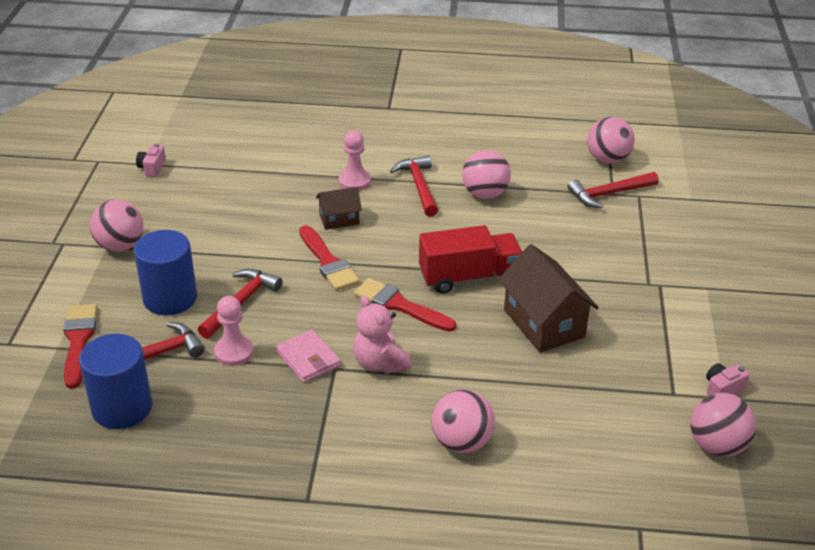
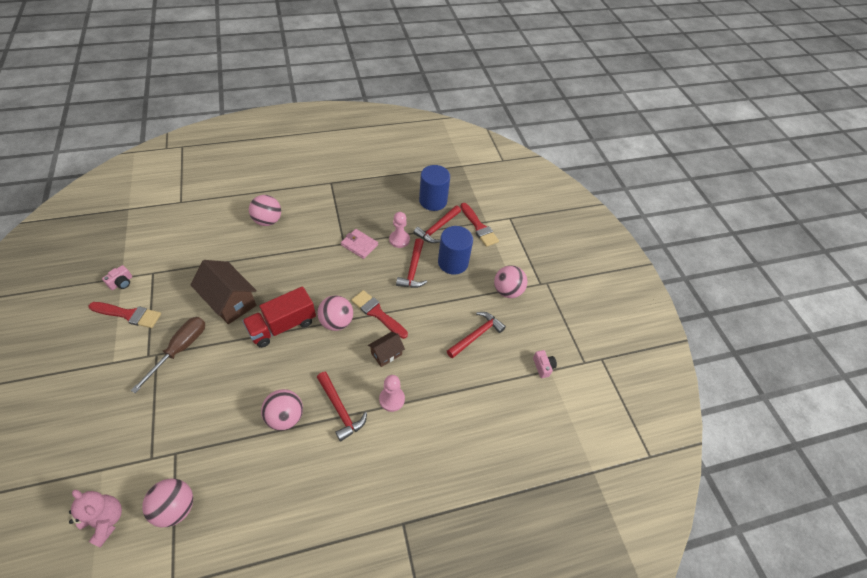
camera: 155 degrees right, 15 degrees up
(379, 363) = (321, 252): pink teddy bear -> pink teddy bear (106, 520)
(399, 305) = (321, 292): red brush -> red brush (129, 314)
(609, 194) = (178, 451): red hammer -> red hammer (476, 335)
(615, 282) = (180, 349): none -> brown screwdriver
(717, 446) = (133, 248): pink ball -> pink ball (336, 322)

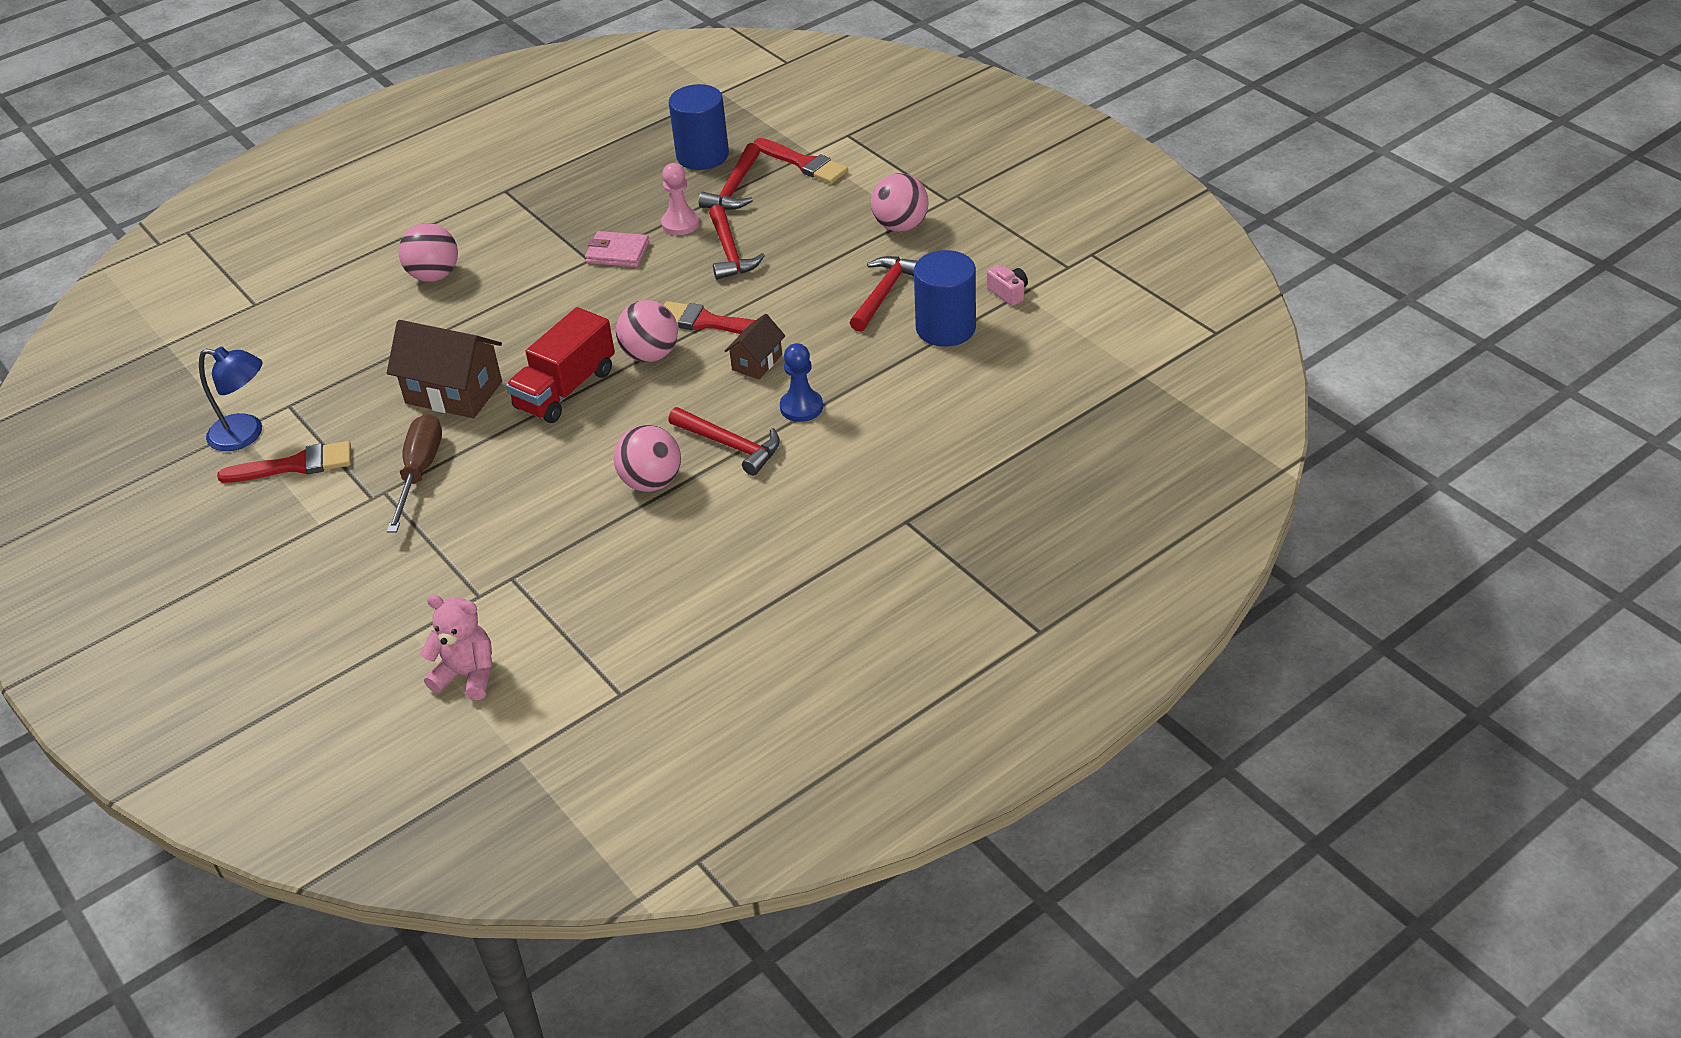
camera: 15 degrees left, 10 degrees down
(121, 283) = (246, 434): pink camera -> blue lamp
(176, 507) = (561, 626): pink ball -> none
(392, 399) = (801, 407): pink pawn -> blue pawn
(453, 262) = (789, 222): blue cylinder -> blue cylinder (945, 328)

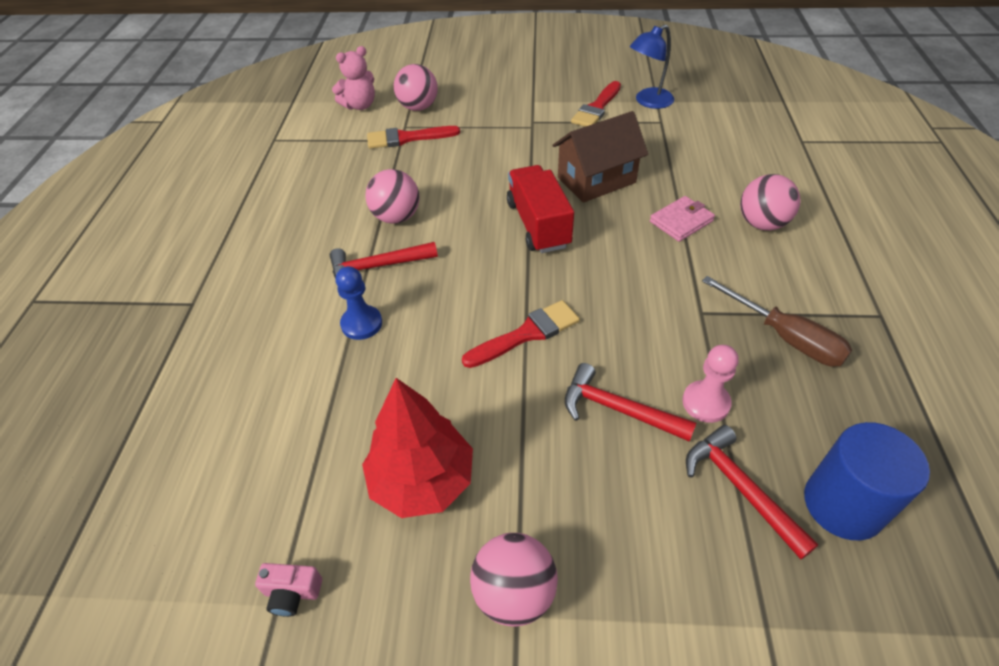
camera: 130 degrees right, 5 degrees up
(419, 472) = (532, 142): brown screwdriver -> brown screwdriver (785, 337)
(617, 253) = (695, 334): pink wallet -> pink wallet (681, 221)
(650, 355) = (525, 281): pink ball -> pink ball (418, 107)
(757, 362) = (442, 331): brown house -> none
(803, 163) = (744, 597): red brush -> red brush (407, 138)
(884, 293) = (422, 480): red hammer -> red tree
(945, 328) = (318, 488): blue cylinder -> none

